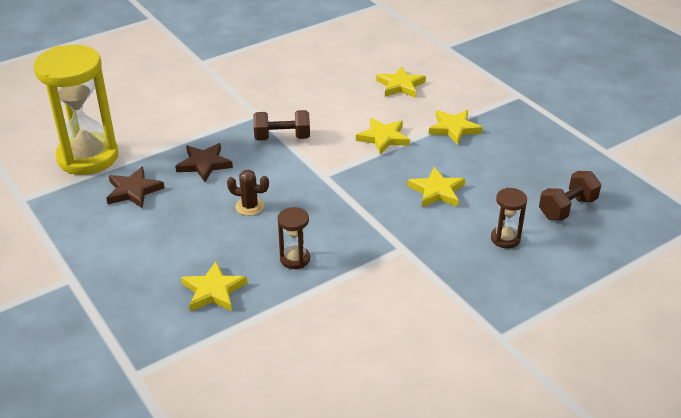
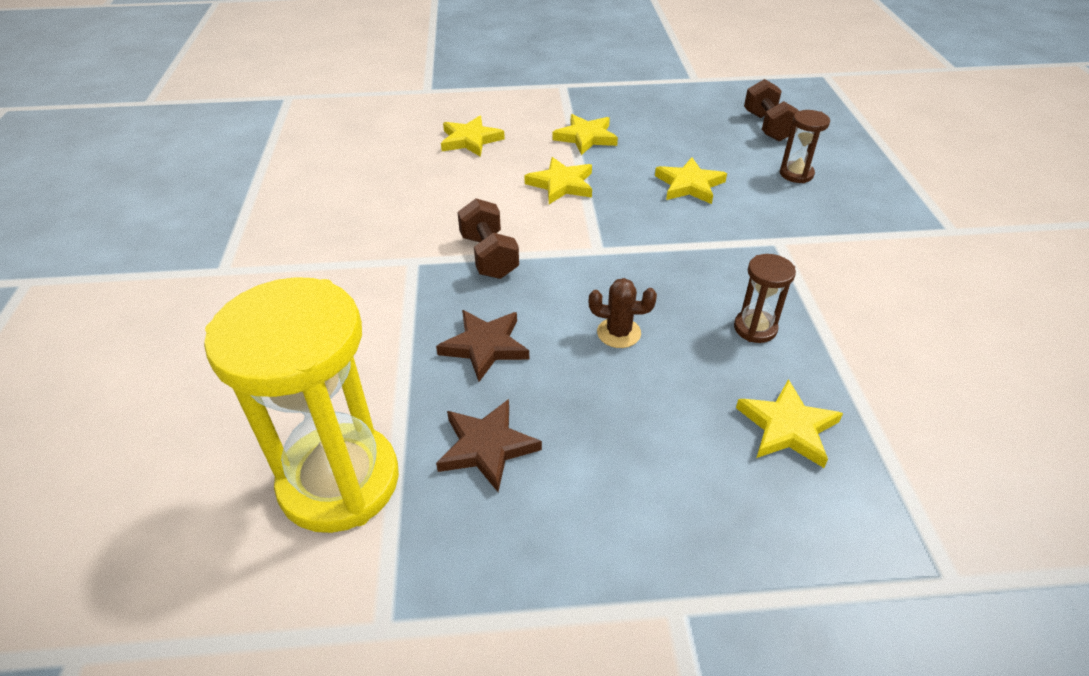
camera: 60 degrees left, 5 degrees up
(250, 206) = (618, 333): brown cactus -> brown cactus turned 60 degrees clockwise
(282, 138) = (489, 256): brown dumbbell -> brown dumbbell turned 45 degrees counterclockwise

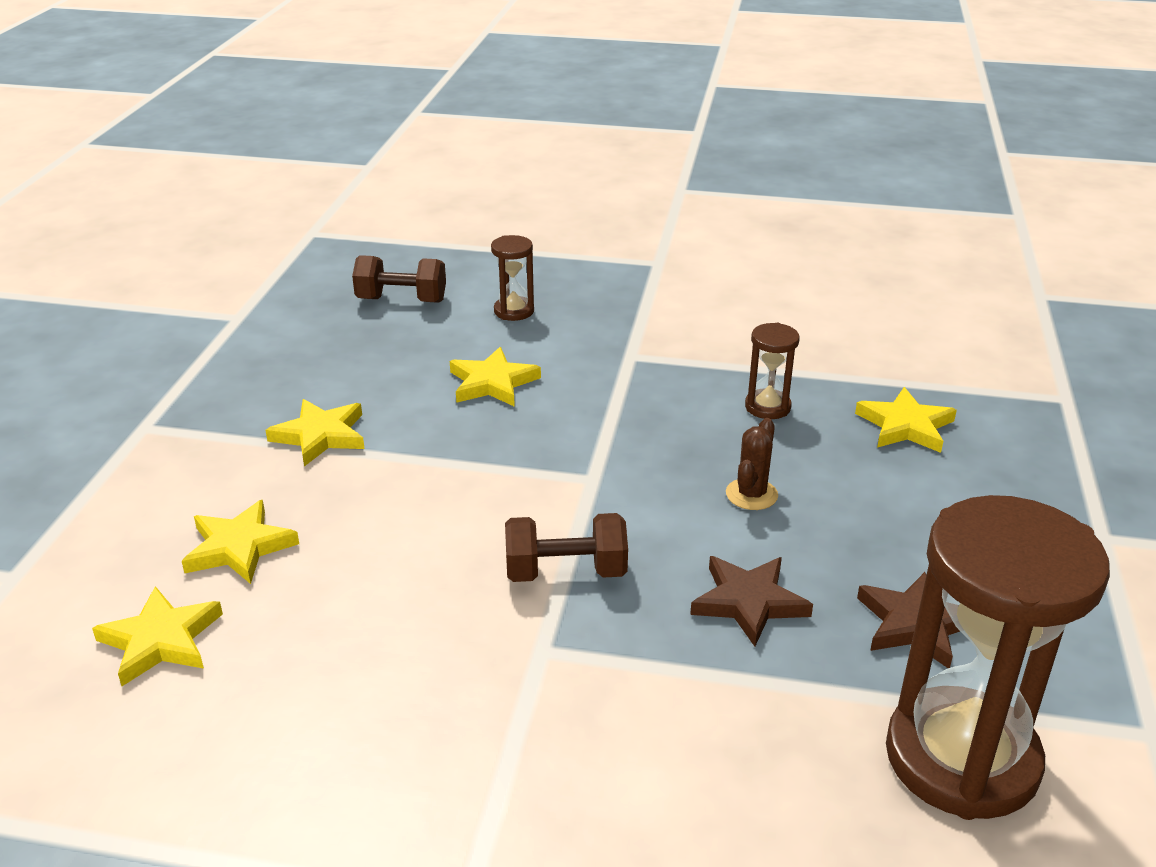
camera: 75 degrees left, 10 degrees down
(339, 481) = (961, 758): yellow hourglass -> brown hourglass
(561, 184) = (428, 479): yellow star -> yellow star (160, 640)

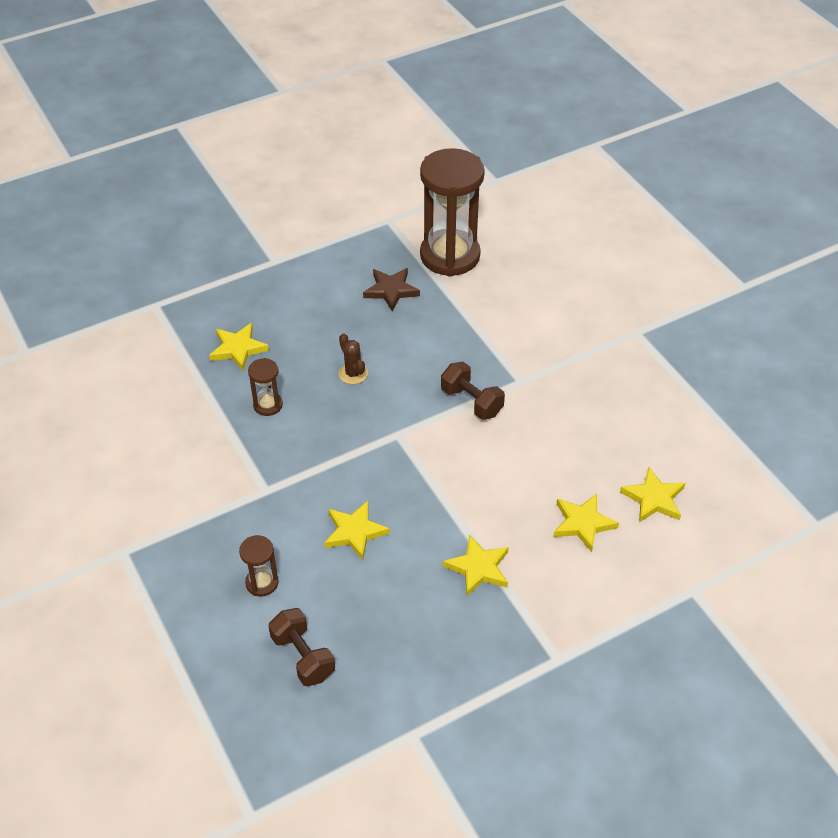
camera: 130 degrees left, 15 degrees up
(749, 602) = (428, 339): brown star -> none
(751, 494) = (353, 373): brown cactus -> brown cactus turned 75 degrees clockwise

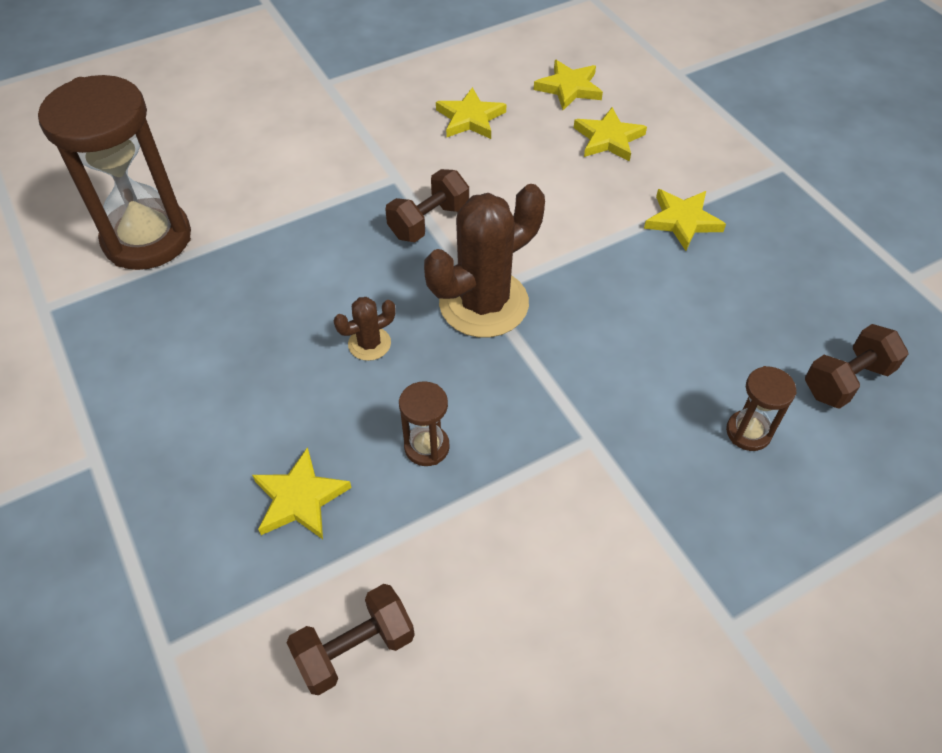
camera: 90 degrees left, 5 degrees up
(143, 378) = (355, 648): none -> brown dumbbell
(354, 532) = (649, 334): yellow star -> yellow star (470, 118)
(388, 434) = (483, 303): none -> brown cactus
(391, 290) = (204, 303): brown star -> none

